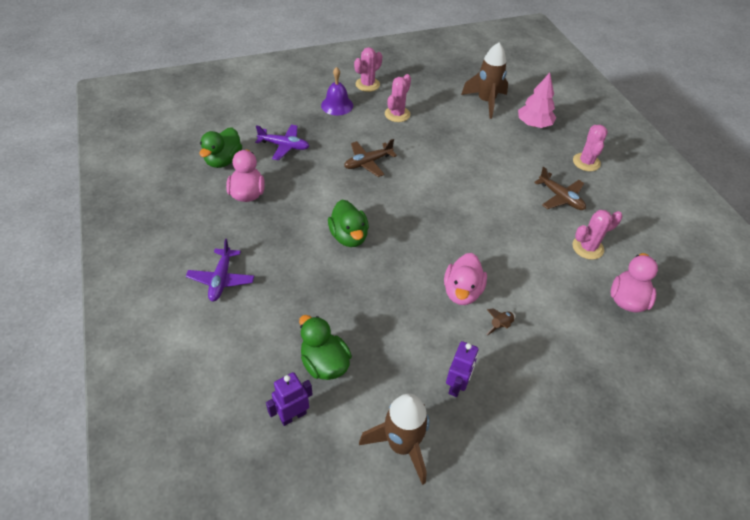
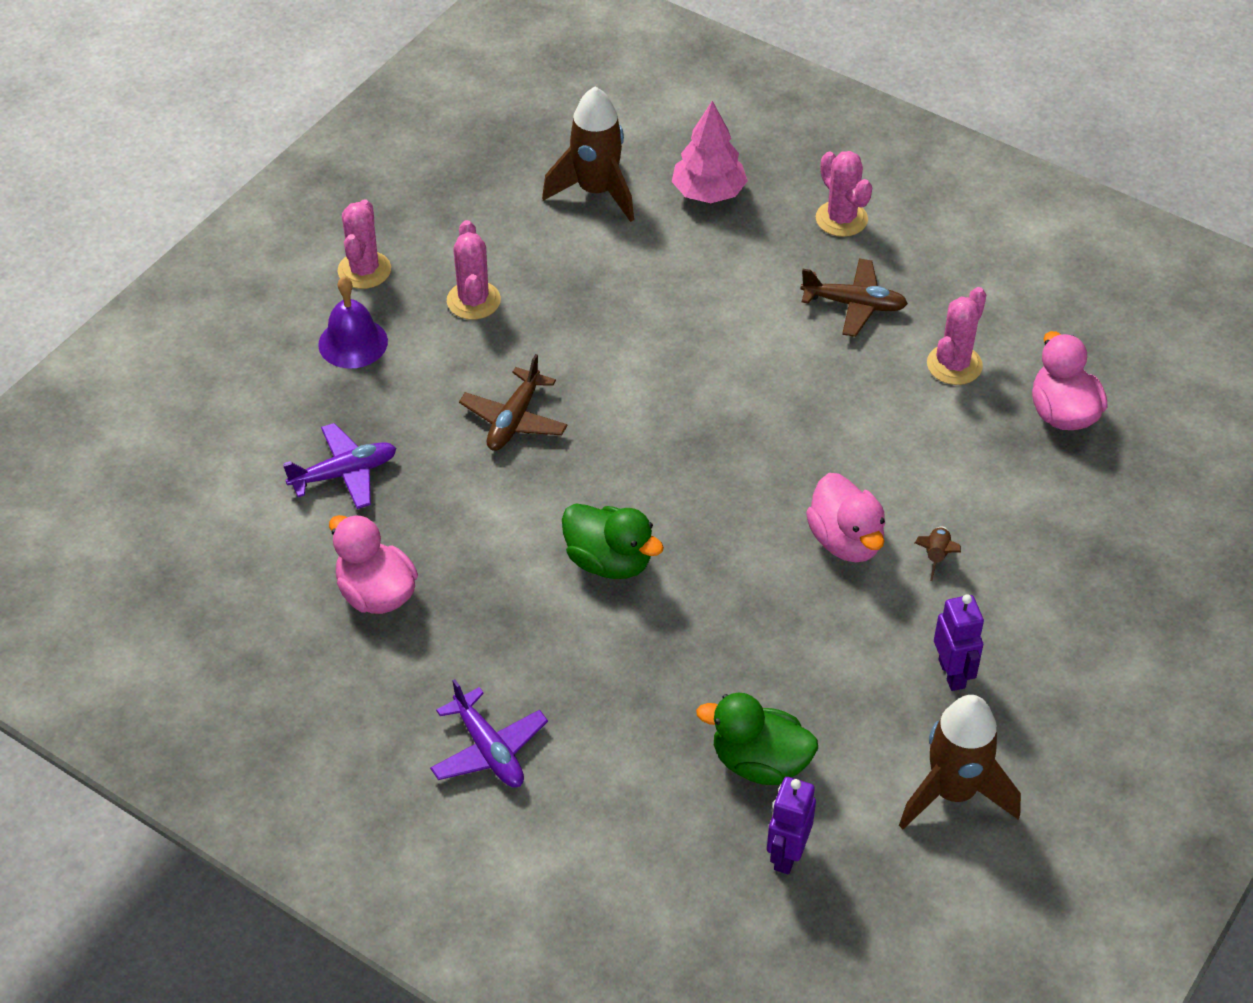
camera: 35 degrees left, 0 degrees up
(223, 160) = (269, 563): green duck -> none

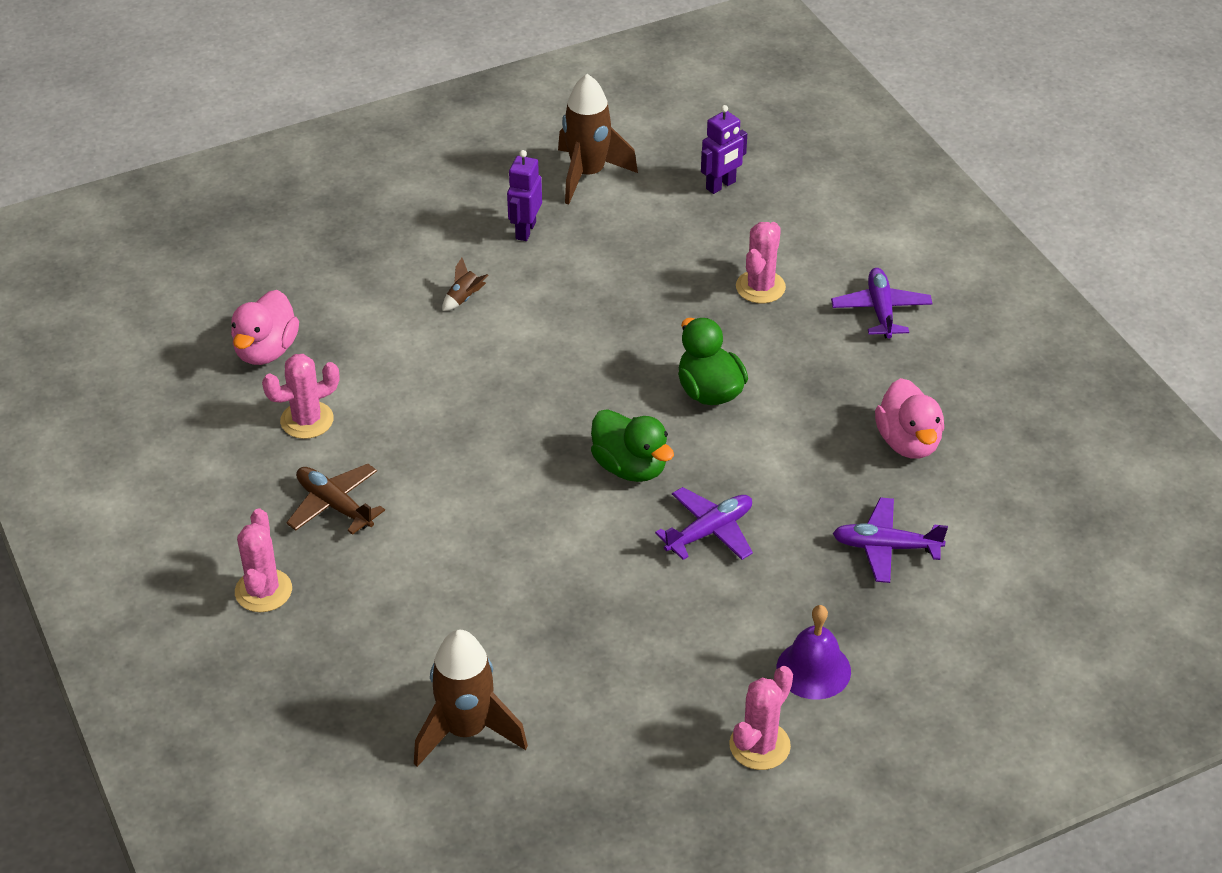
camera: 150 degrees left, 5 degrees down
(473, 301) = (672, 662): pink cactus -> pink cactus (760, 287)
(514, 420) = (709, 531): brown plane -> purple plane
(708, 193) = (359, 677): pink tree -> none
(759, 762) = (699, 234): green duck -> green duck (630, 467)
(846, 541) = (519, 333): pink duck -> none

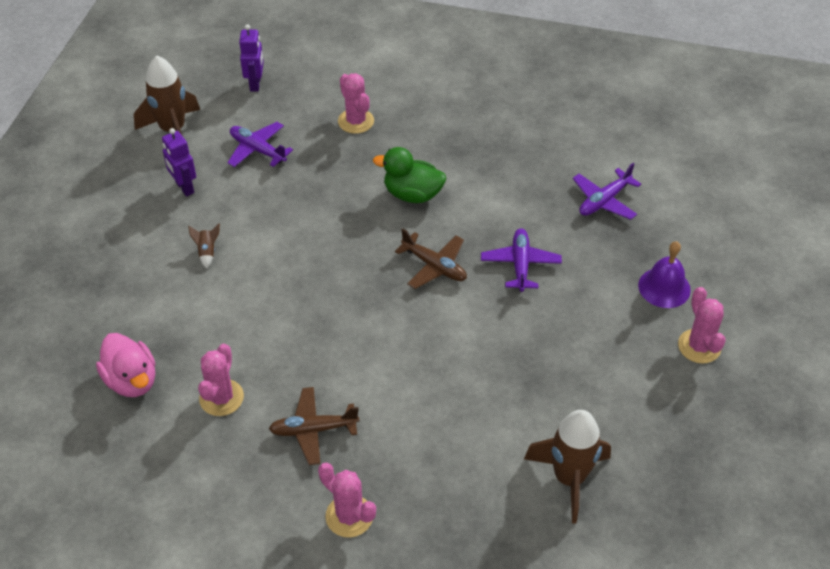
camera: 50 degrees left, 5 degrees up
(630, 467) = (434, 266): green duck -> brown plane
(881, 310) = (429, 88): purple plane -> purple plane (257, 150)
(908, 442) = (537, 142): pink duck -> none

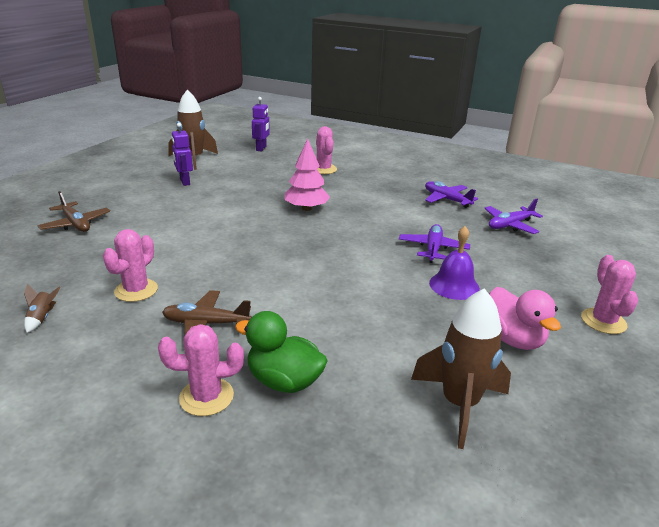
camera: 10 degrees right, 20 degrees down
(132, 380) = (69, 269): pink duck -> pink duck (512, 339)
(207, 252) = (180, 211): brown rocket -> brown rocket (42, 318)
(257, 150) = (247, 173): purple plane -> purple plane (446, 199)
(349, 516) = (206, 397): pink cactus -> pink cactus turned 60 degrees counterclockwise
(358, 215) = (306, 208): none -> pink tree
(412, 194) = (353, 204): green duck -> green duck (284, 381)
(434, 266) = (358, 241): brown plane -> brown plane (76, 224)
(664, 287) = (565, 278): purple bell -> purple bell (454, 285)

